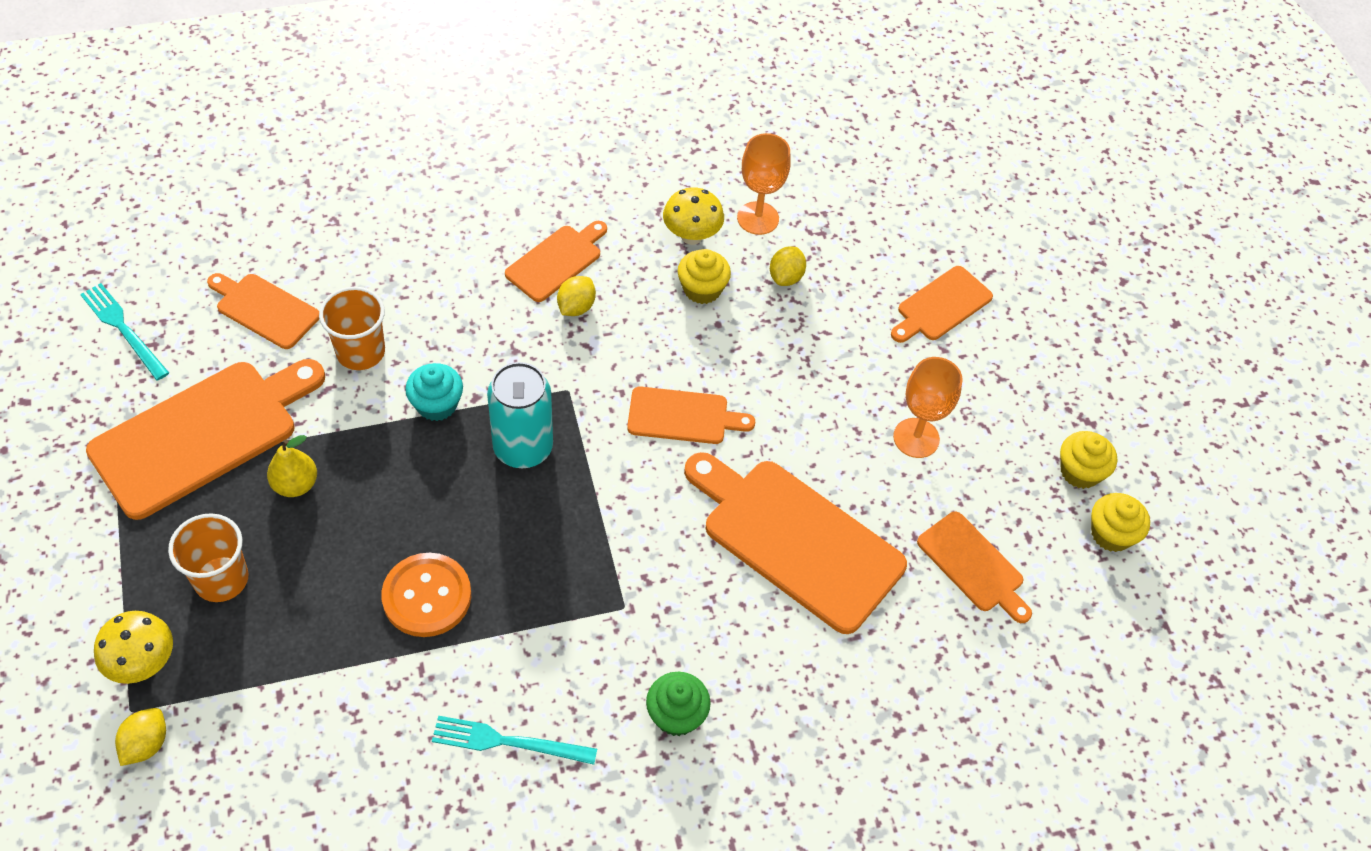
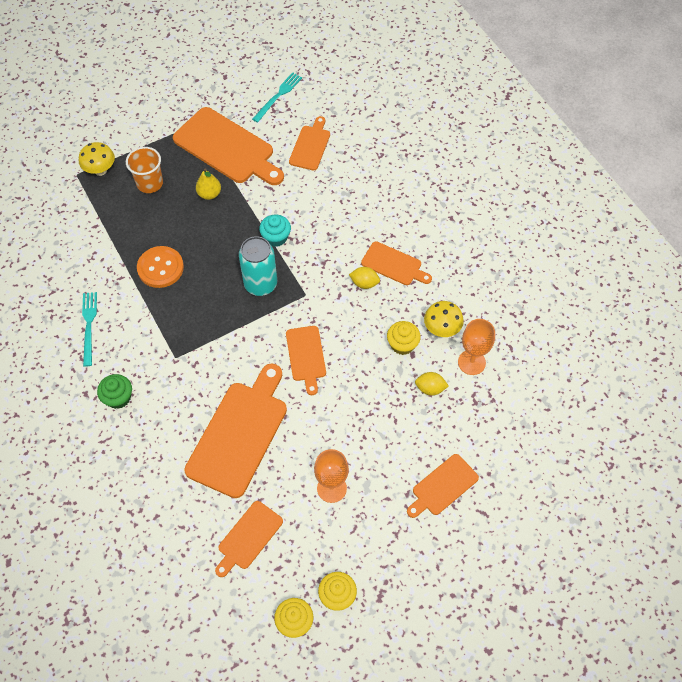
camera: 80 degrees right, 5 degrees up
(146, 744) = (62, 186): yellow lemon -> none
(360, 352) = (298, 194): orange cup -> none
(941, 306) = (443, 486): orange cutting board -> orange cutting board turned 75 degrees counterclockwise

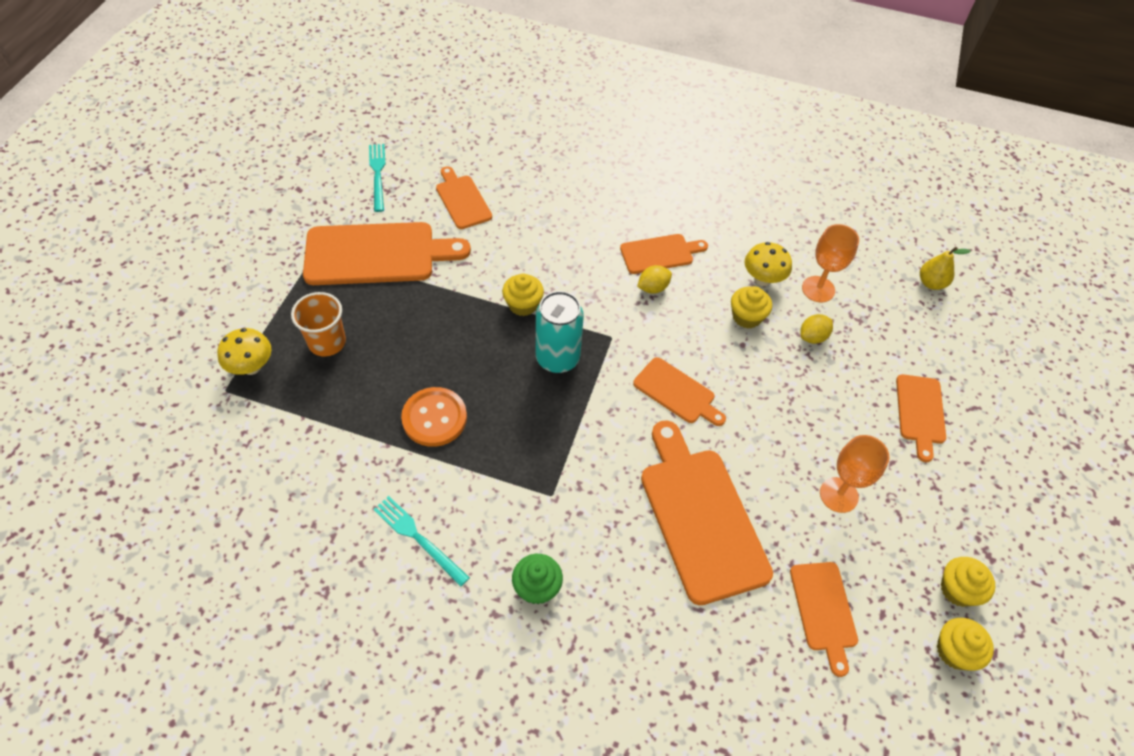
camera: 45 degrees left, 5 degrees down
(209, 194) = (407, 309): yellow pear -> yellow pear (931, 283)
(276, 237) = (523, 304): turquoise cupcake -> yellow cupcake

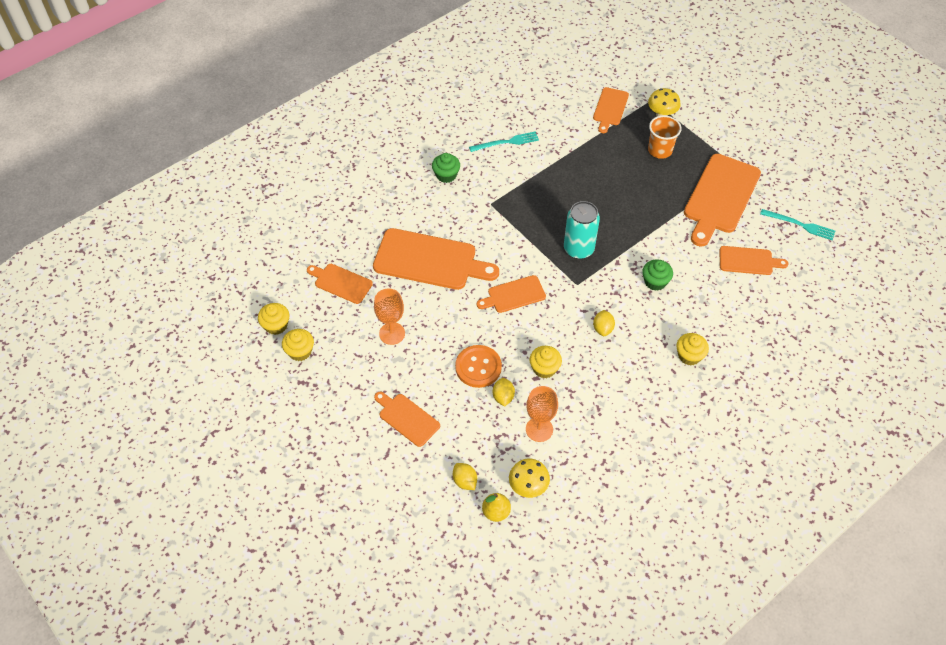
camera: 125 degrees right, 0 degrees up
(434, 418) = (574, 176): orange button -> orange button (478, 367)
(523, 304) = (632, 251): yellow cupcake -> yellow cupcake (689, 355)
(552, 267) = (655, 282): none -> green cupcake
(659, 254) = (631, 350): orange cutting board -> orange cutting board (610, 108)
(762, 279) = (569, 399): yellow mushroom -> yellow mushroom (528, 486)
(929, 323) = (465, 481): none -> yellow lemon

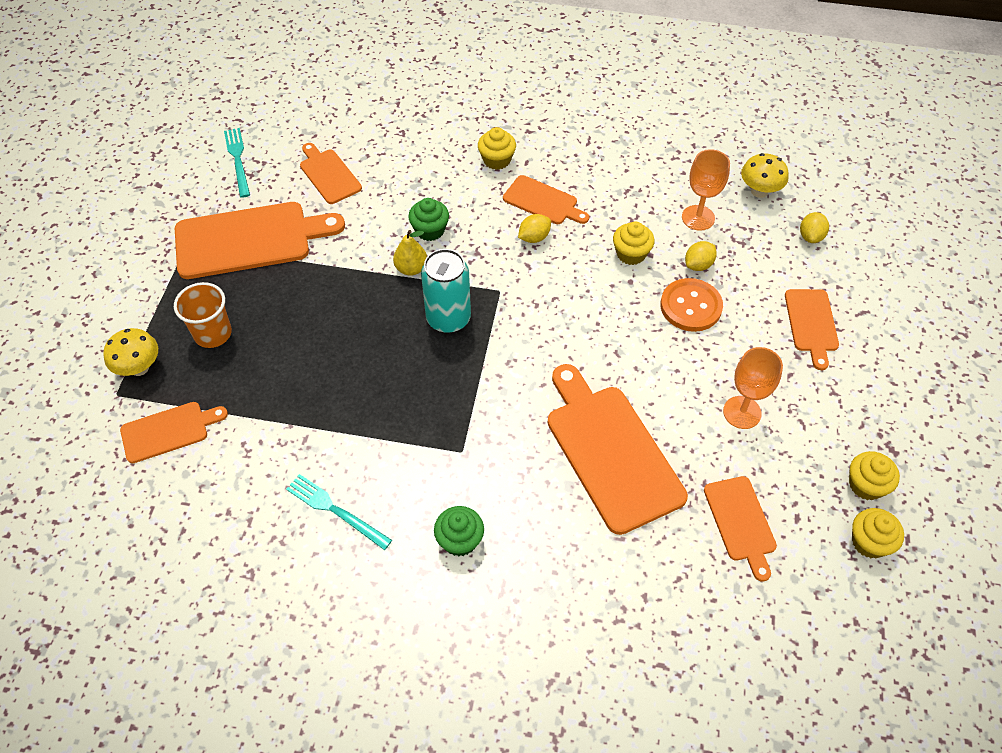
camera: 130 degrees left, 0 degrees up
(496, 512) = (808, 198): yellow pear -> yellow pear (411, 268)
(514, 295) = (571, 336): orange cutting board -> orange cutting board (543, 201)

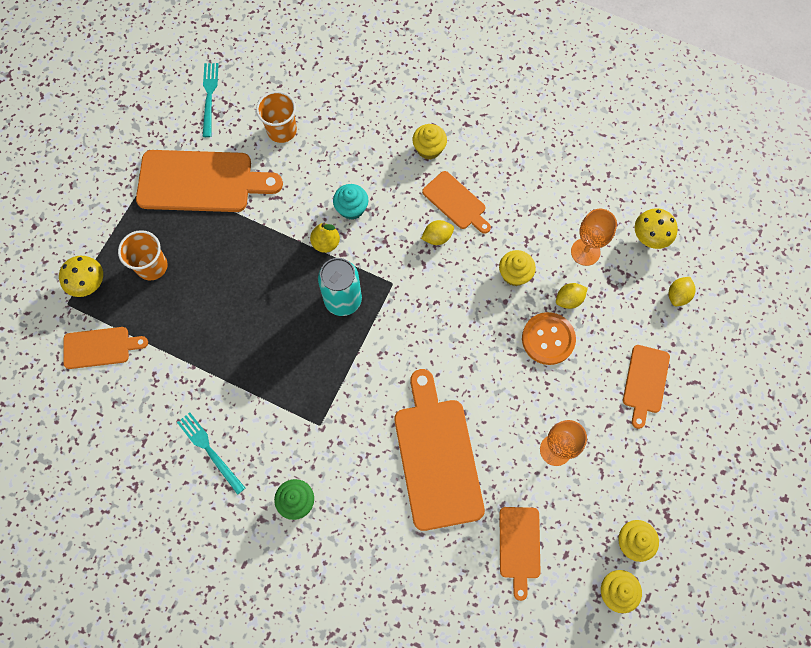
camera: 15 degrees right, 15 degrees up
(329, 174) = (282, 130): orange cutting board -> orange cup
(430, 230) = (351, 208): green cupcake -> turquoise cupcake

